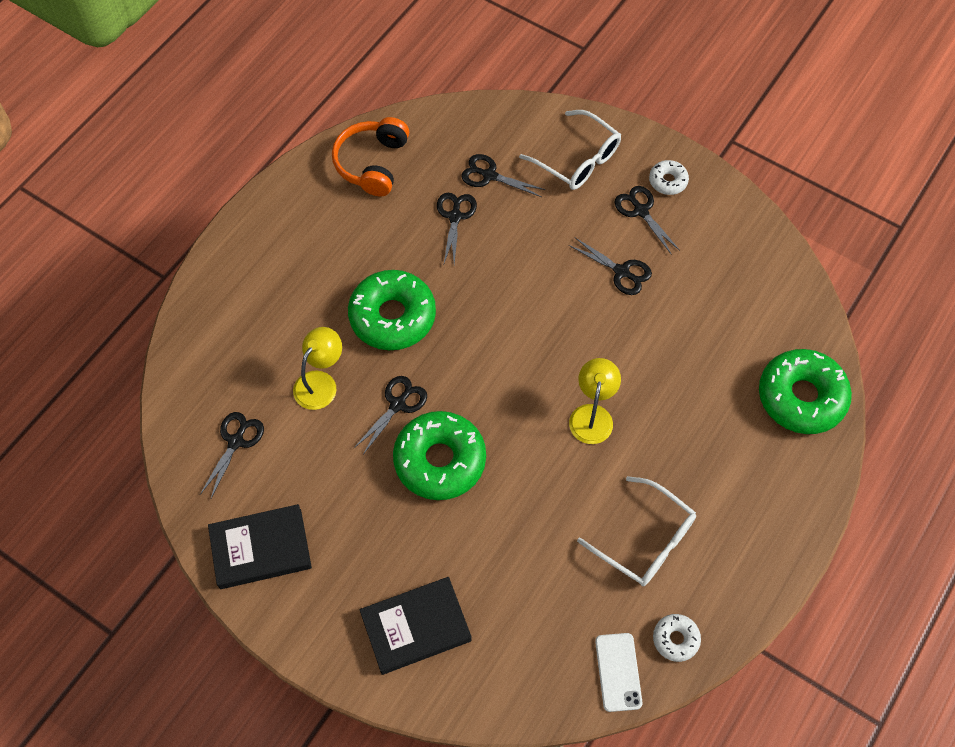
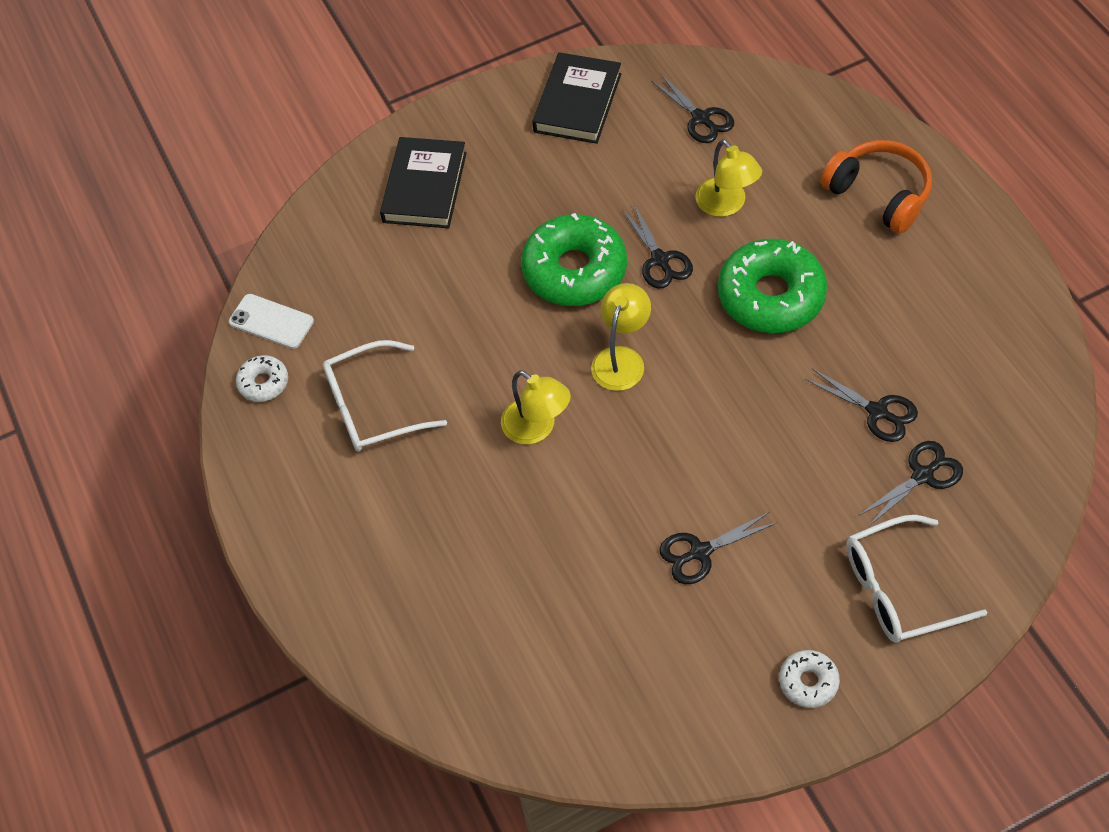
camera: 125 degrees right, 5 degrees down
(372, 163) = (1003, 359): orange headphones -> orange headphones (879, 194)
(502, 388) = (621, 359): none -> yellow lamp
(640, 210) = (779, 622): black scissors -> none
(801, 397) = (420, 655): green donut -> none

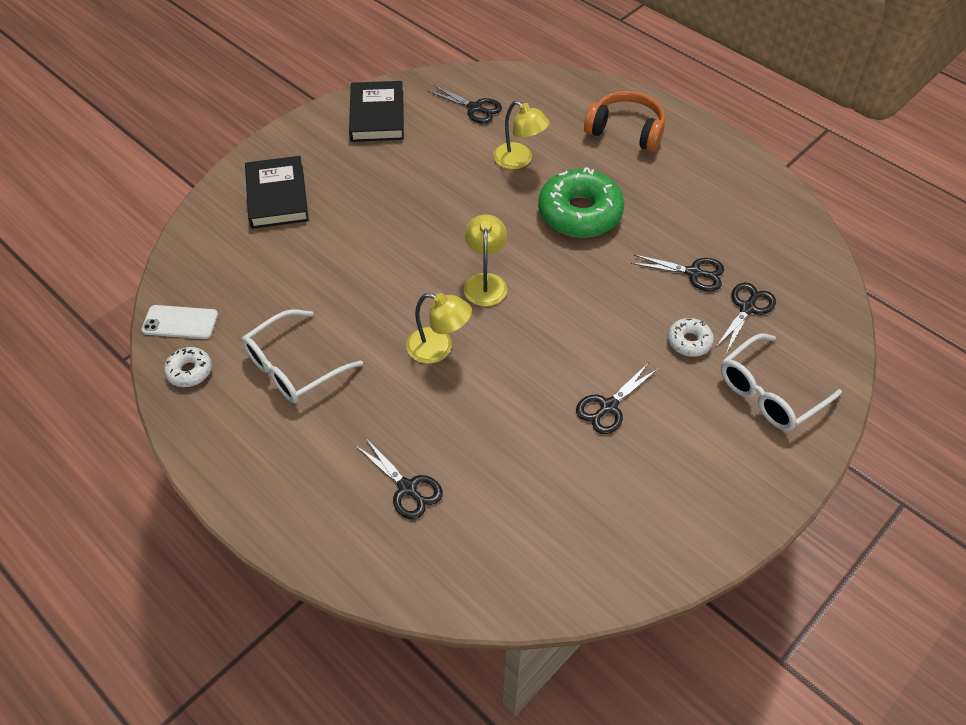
camera: 25 degrees left, 5 degrees down
(574, 270) = (422, 228): green donut -> none
(660, 260) = (486, 207): black scissors -> black scissors (408, 488)
(808, 682) = (736, 480): white donut -> white donut (689, 341)

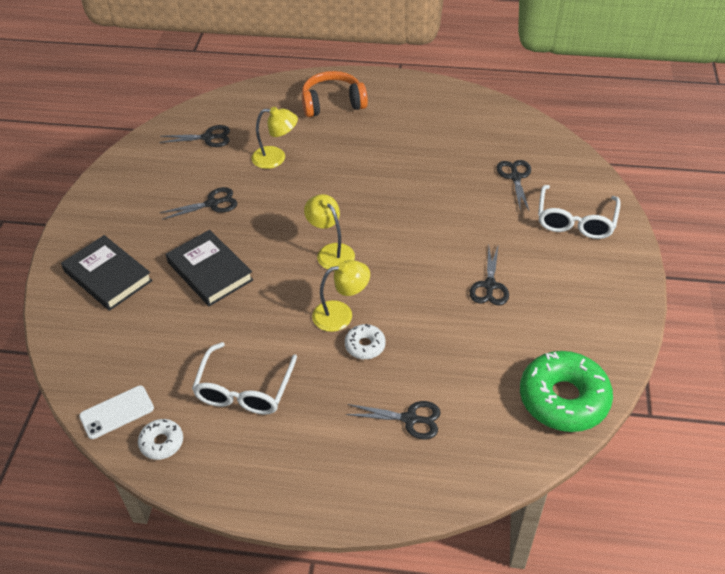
camera: 35 degrees left, 5 degrees down
(377, 116) = (134, 178): black book -> black book (210, 271)
(579, 213) = (352, 172): green donut -> green donut (563, 399)
(689, 341) = (500, 217): white donut -> white donut (365, 346)
(694, 273) = (463, 172): black scissors -> black scissors (212, 203)

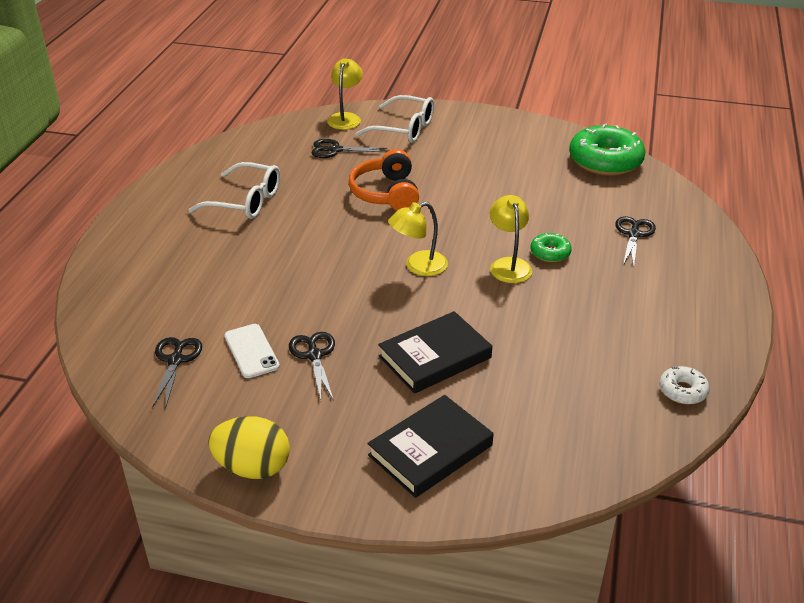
camera: 85 degrees left, 10 degrees down
(103, 191) = (253, 467): none -> yellow egg
(117, 412) = (647, 429): white phone -> white phone (251, 351)
(244, 389) = (608, 331): white glasses -> white glasses (245, 201)
(276, 158) = (244, 301): yellow lamp -> yellow lamp (345, 118)
(332, 103) = (156, 252): orange headphones -> orange headphones (386, 193)
(365, 346) = (550, 253): white donut -> green donut
(489, 286) = (479, 179): black scissors -> none

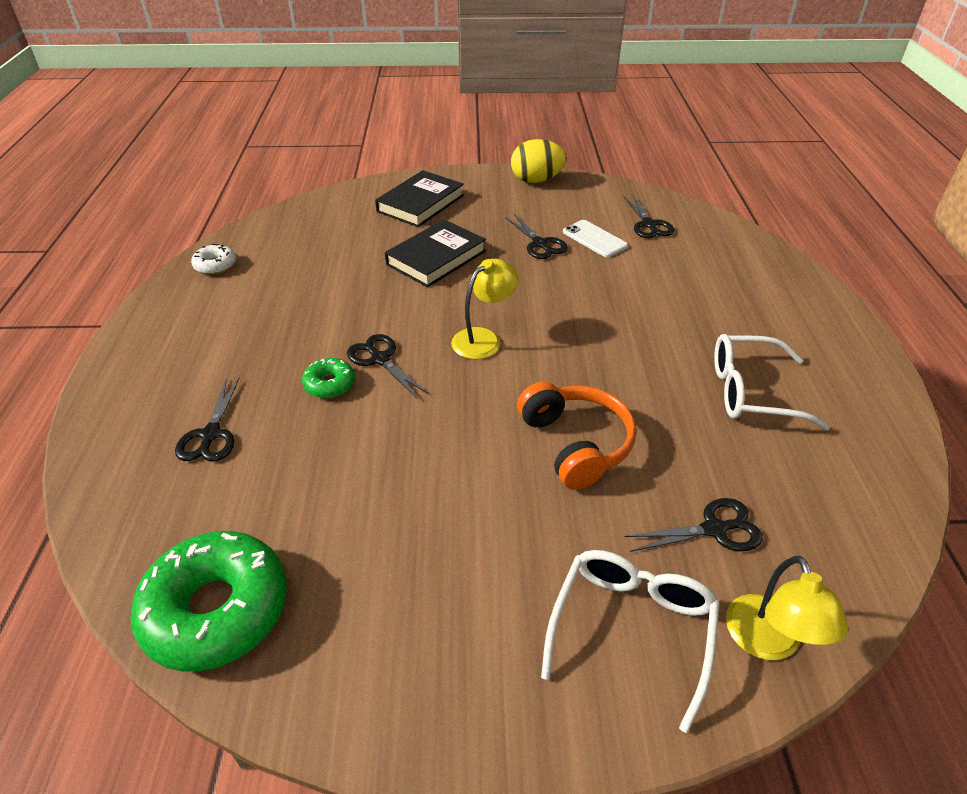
camera: 165 degrees right, 5 degrees up
(404, 129) = (631, 629): white glasses -> white glasses turned 105 degrees clockwise
(508, 265) = (380, 359): yellow lamp -> black scissors

